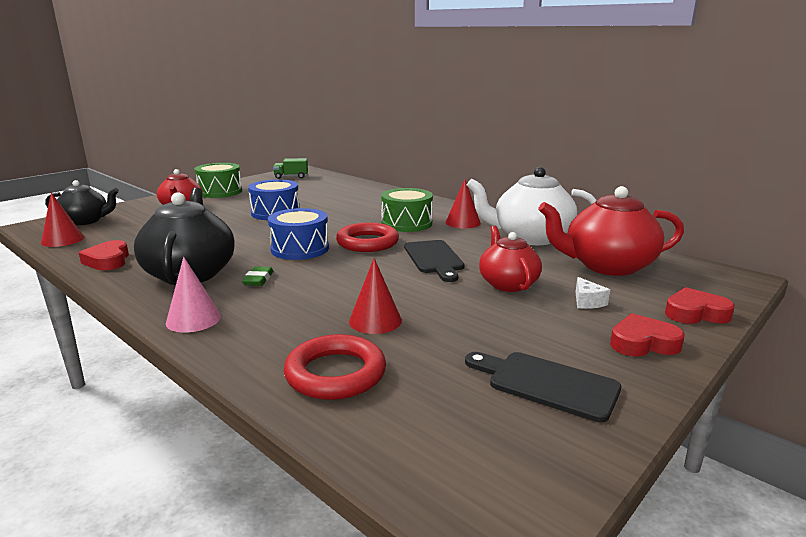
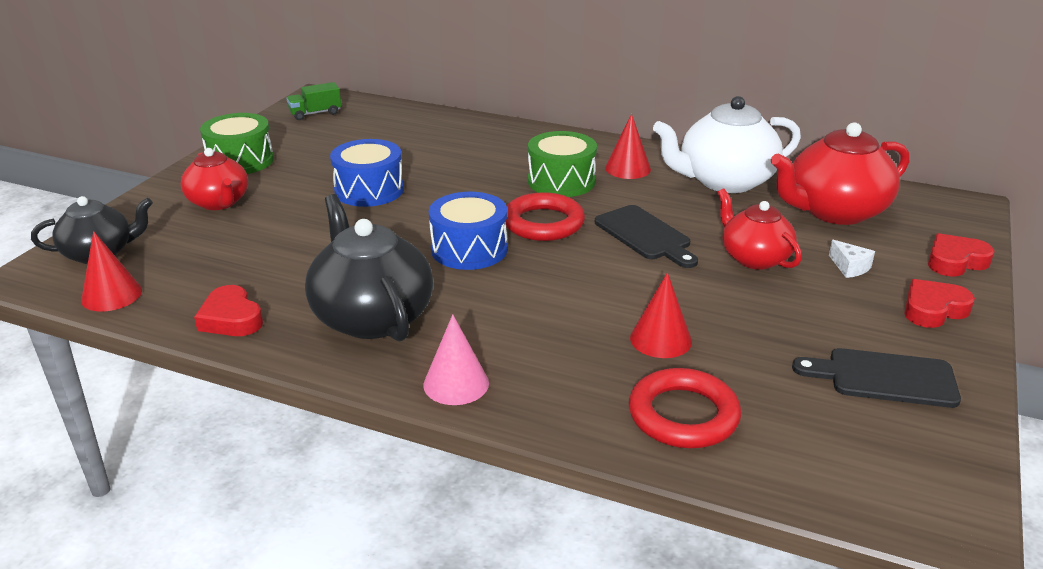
camera: 20 degrees left, 10 degrees up
(258, 279) = (469, 309): green eraser -> none

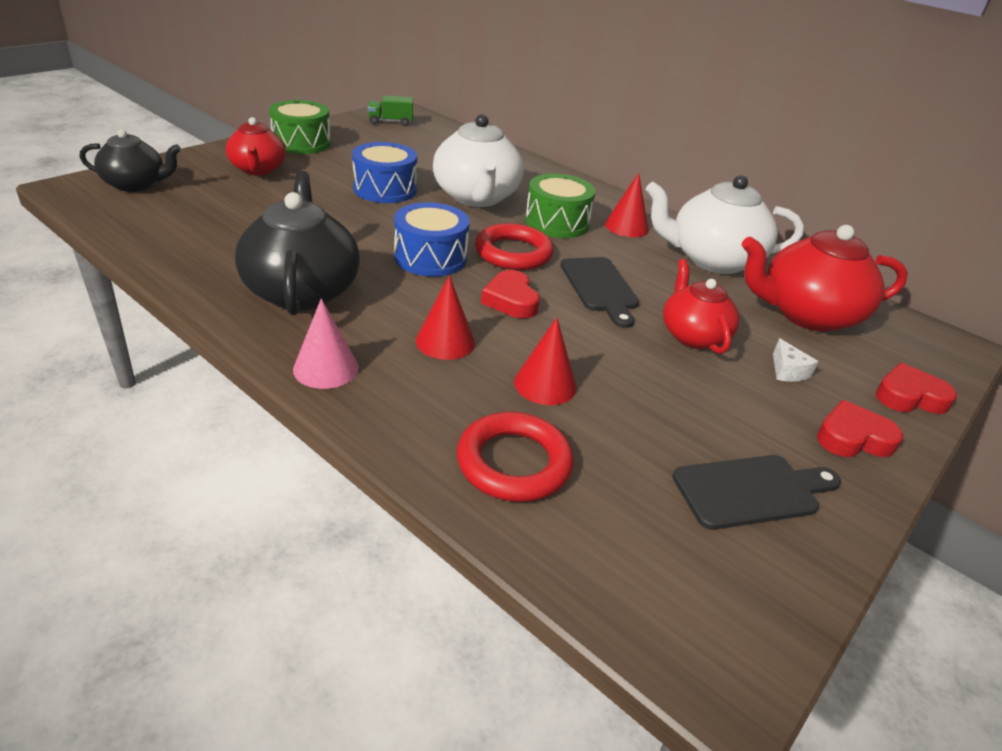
camera: 15 degrees right, 5 degrees up
(111, 295) = (116, 217): red cone -> red cone (445, 341)
(231, 318) = (188, 260): red heart -> red heart (511, 300)
(466, 175) = (476, 197): none -> white teapot
(884, 378) = (751, 491): black cutting board -> black cutting board turned 135 degrees clockwise

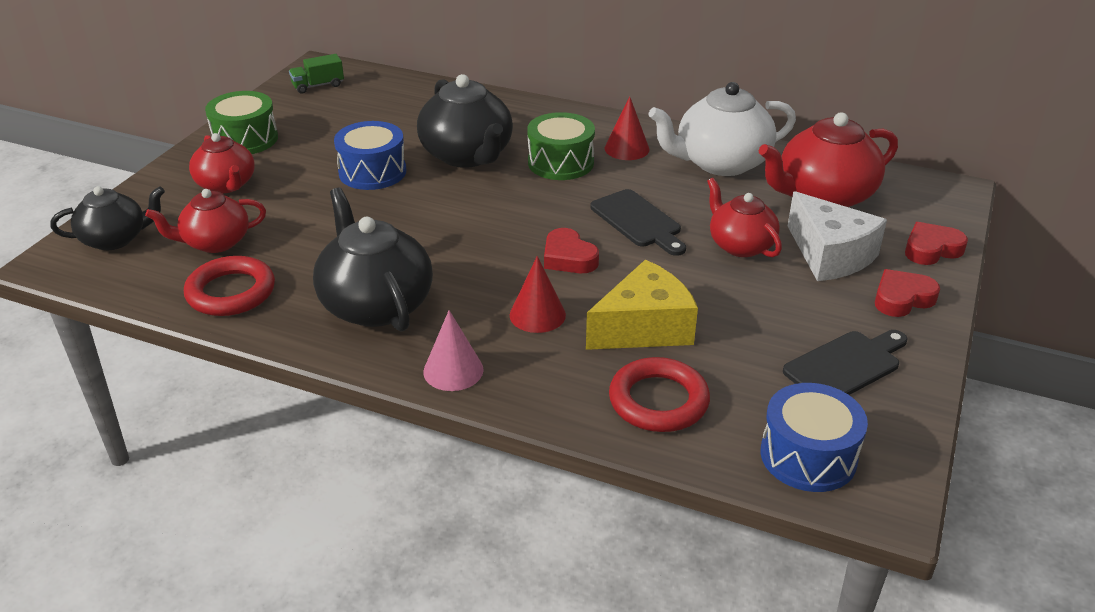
camera: 15 degrees left, 0 degrees up
(210, 207) = (215, 242): none -> red teapot
(430, 258) = (468, 235): blue drum -> blue drum (808, 456)
(476, 197) = (467, 155): white teapot -> black teapot
(513, 253) = (541, 208): red ring -> red ring (231, 292)
(545, 384) = (644, 328): red cone -> yellow cheese
(787, 371) = (830, 255): white cheese -> white cheese, size x2.37

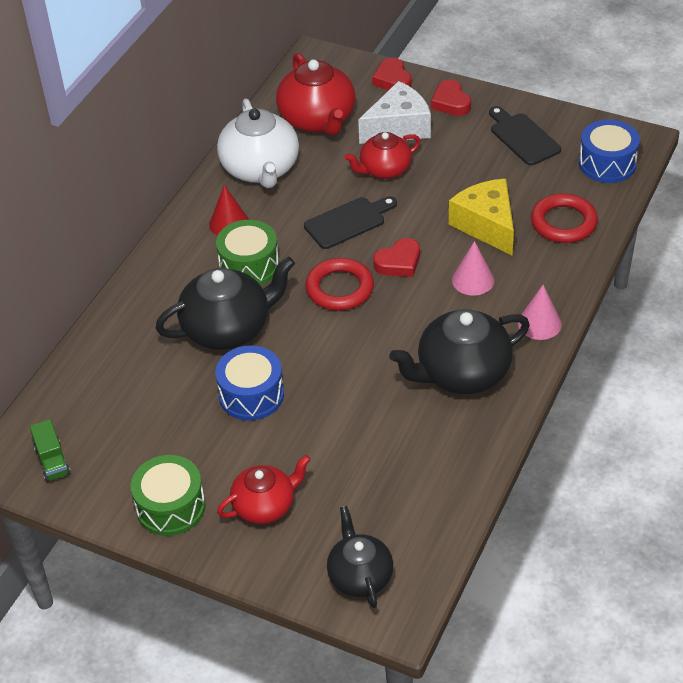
camera: 85 degrees left, 10 degrees up
(215, 242) = (368, 495): red teapot -> none
(231, 292) = (445, 469): red ring -> red ring (339, 288)
(537, 315) = (473, 280): red cone -> pink cone

